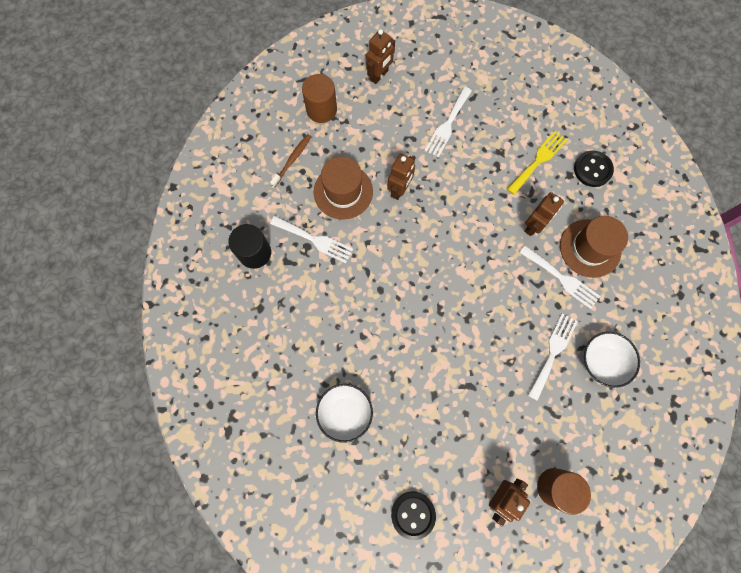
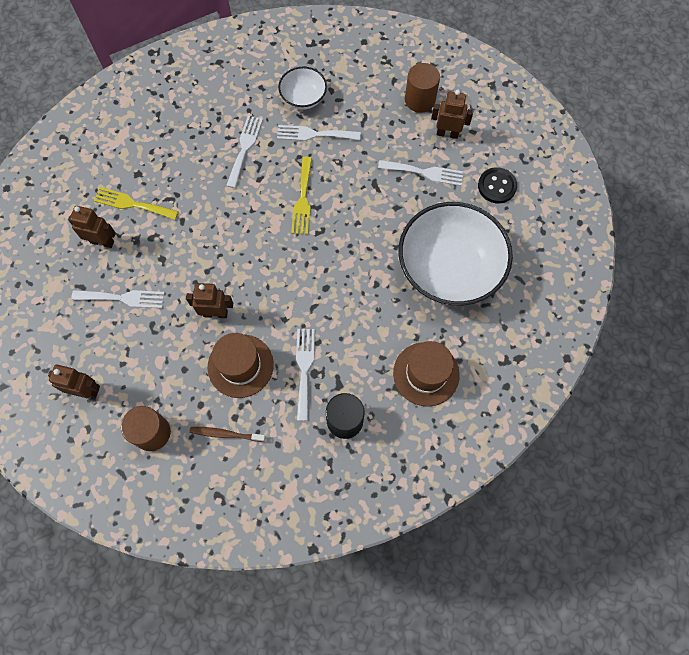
camera: 115 degrees left, 5 degrees down
(345, 412) = (449, 269): white bowl -> white bowl, size x2.06
(461, 444) = (425, 172): none -> white fork
(481, 309) = (303, 199): none -> yellow fork
(533, 226) = (203, 186): brown robot -> brown robot (102, 242)
(590, 248) = (205, 136): brown hat -> brown hat (426, 374)
(592, 169) = (124, 157): black button -> none

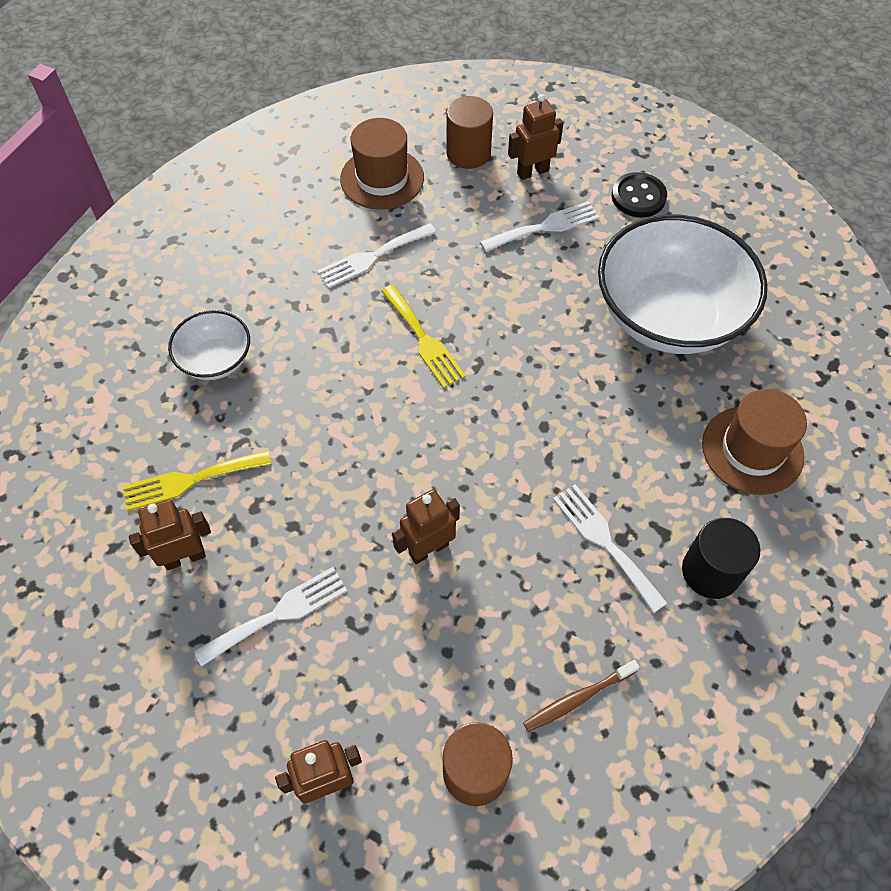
camera: 35 degrees left, 10 degrees down
(240, 366) = (520, 594): brown hat -> brown hat (382, 178)
(244, 148) = (294, 322): white fork -> none
(303, 98) = (323, 224): white bowl -> white bowl (216, 360)

